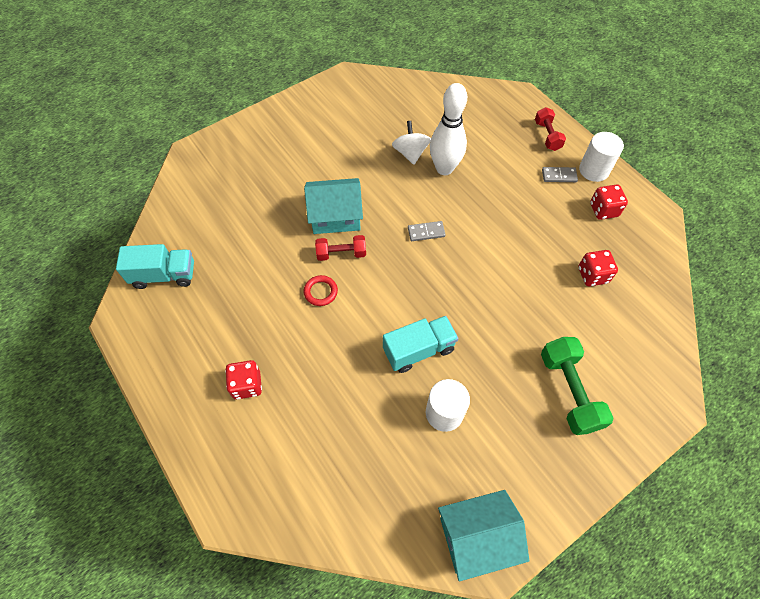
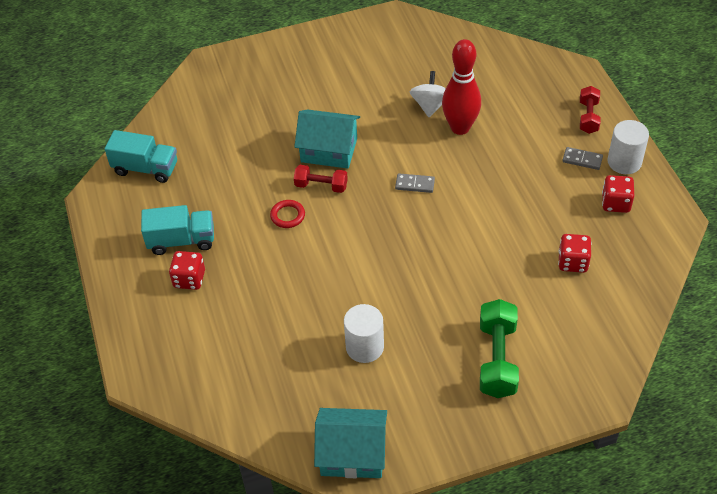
camera: 20 degrees right, 10 degrees down
(418, 350) = (362, 288): turquoise truck -> turquoise truck (182, 241)
(444, 168) = (460, 128): white bowling pin -> red bowling pin

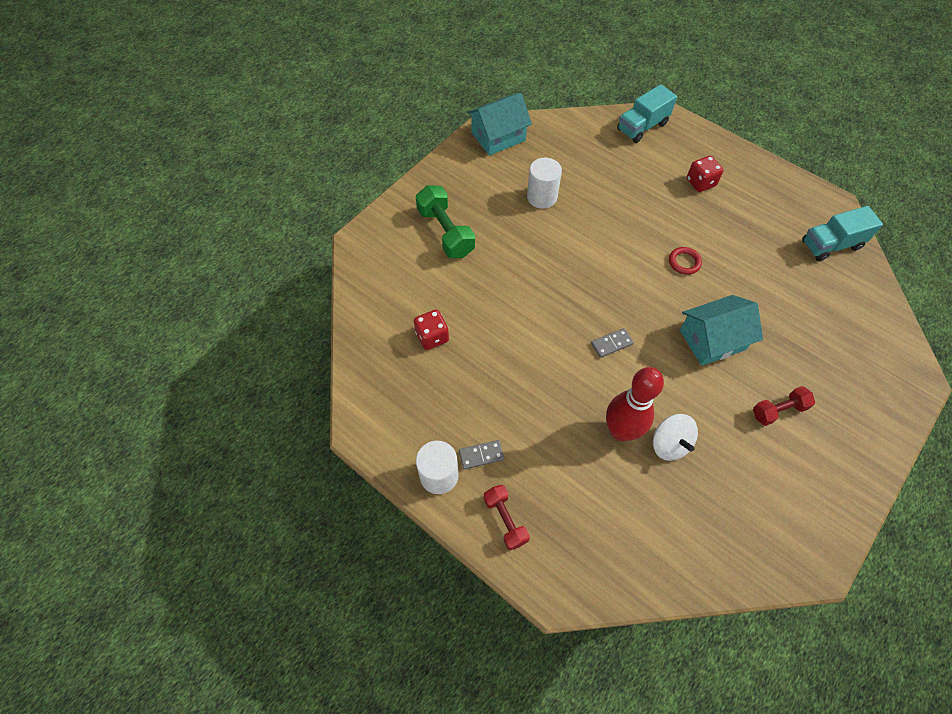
camera: 145 degrees right, 10 degrees up
(182, 241) = (737, 205): turquoise truck -> turquoise truck (642, 127)
(321, 186) = (685, 301): red dumbbell -> red dumbbell (778, 410)
(615, 203) = (424, 418): red dice -> none

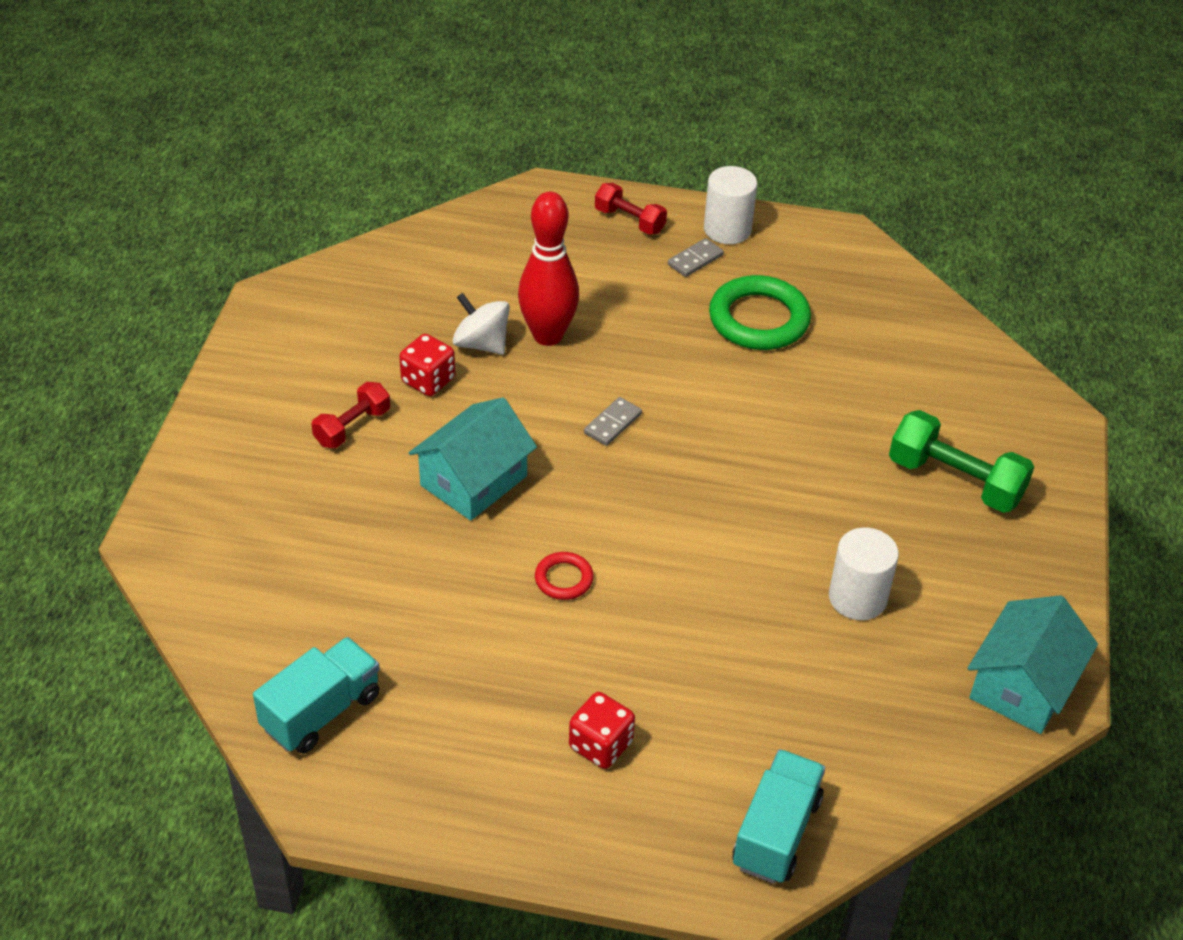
camera: 150 degrees right, 15 degrees down
(432, 337) = (850, 346): red dice -> red dice (428, 381)
(473, 382) = (759, 319): none -> green ring

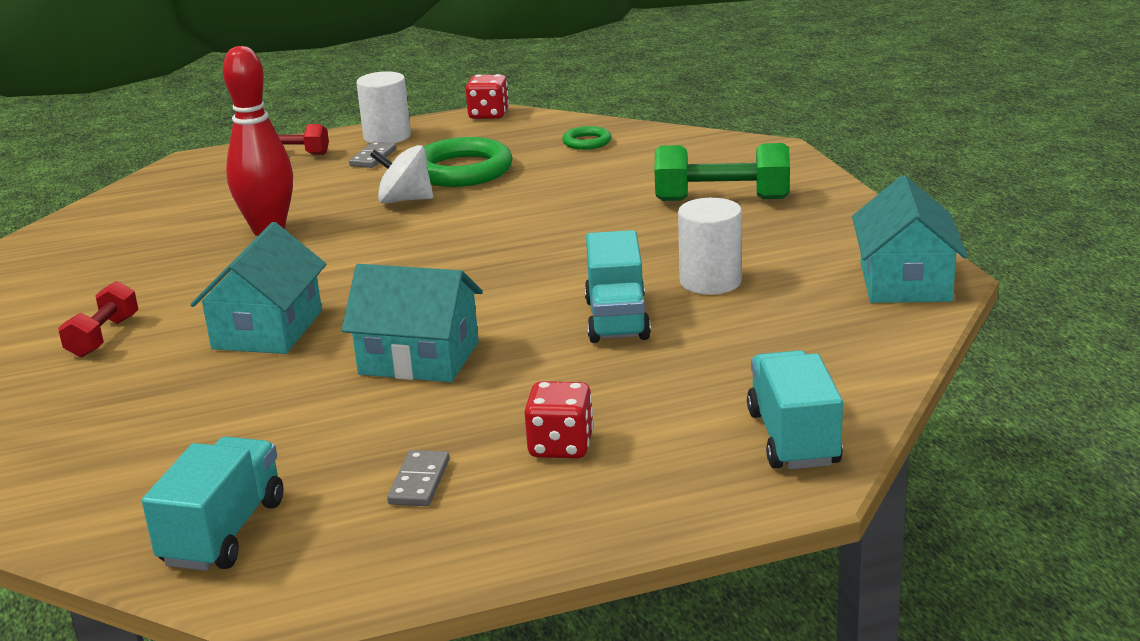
camera: 25 degrees left, 20 degrees down
(428, 381) = (165, 287): red dice -> red dice (488, 115)
(481, 344) = (204, 252): white spinning top -> white spinning top (405, 200)
(564, 579) = (419, 358): red ring -> turquoise house
(612, 423) = (380, 258): grey domino -> grey domino (419, 482)
(746, 609) = (617, 319): none -> turquoise truck
(898, 325) = (587, 142): none -> green ring

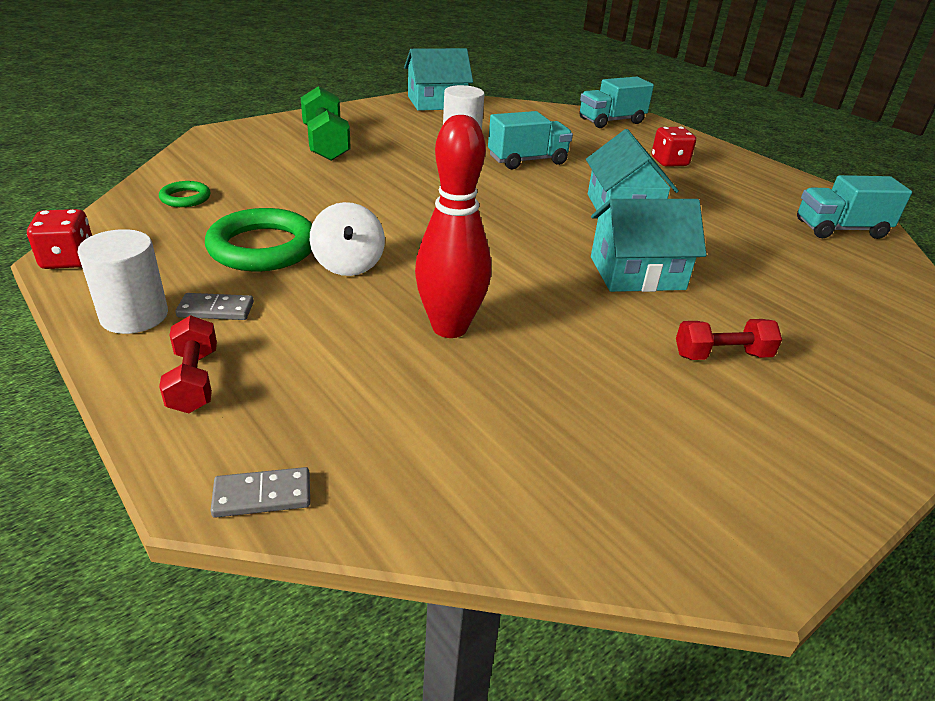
camera: 115 degrees left, 10 degrees up
(419, 482) = (737, 189): grey domino -> grey domino (262, 495)

